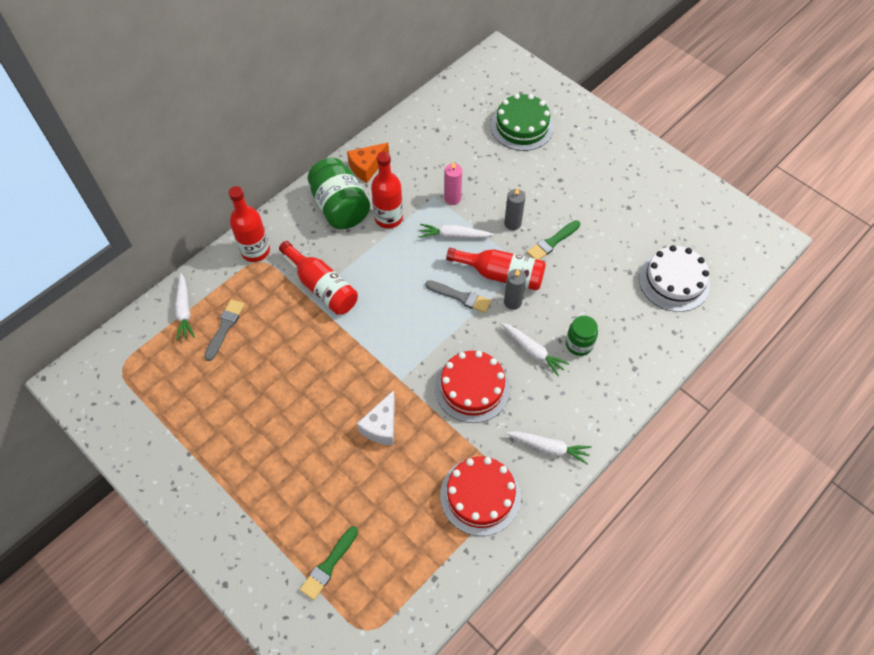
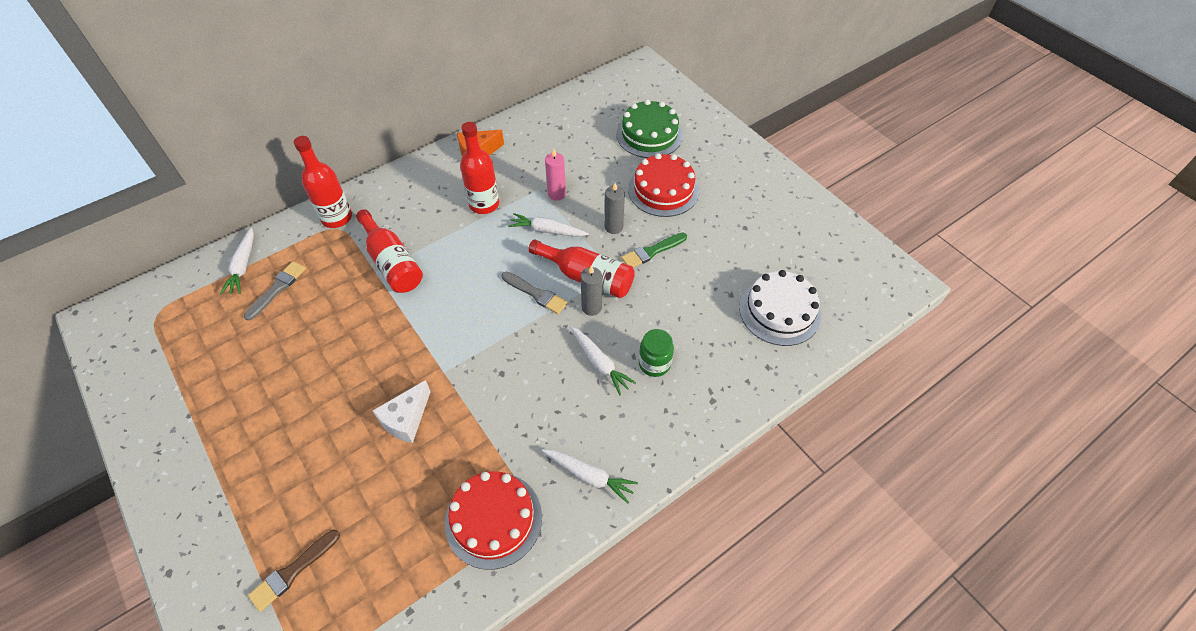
camera: 10 degrees right, 5 degrees down
(329, 565) = (292, 572): green brush -> brown brush
(340, 207) = (437, 188): green jar -> none
(472, 388) = (520, 393): red cake -> red cake (663, 190)

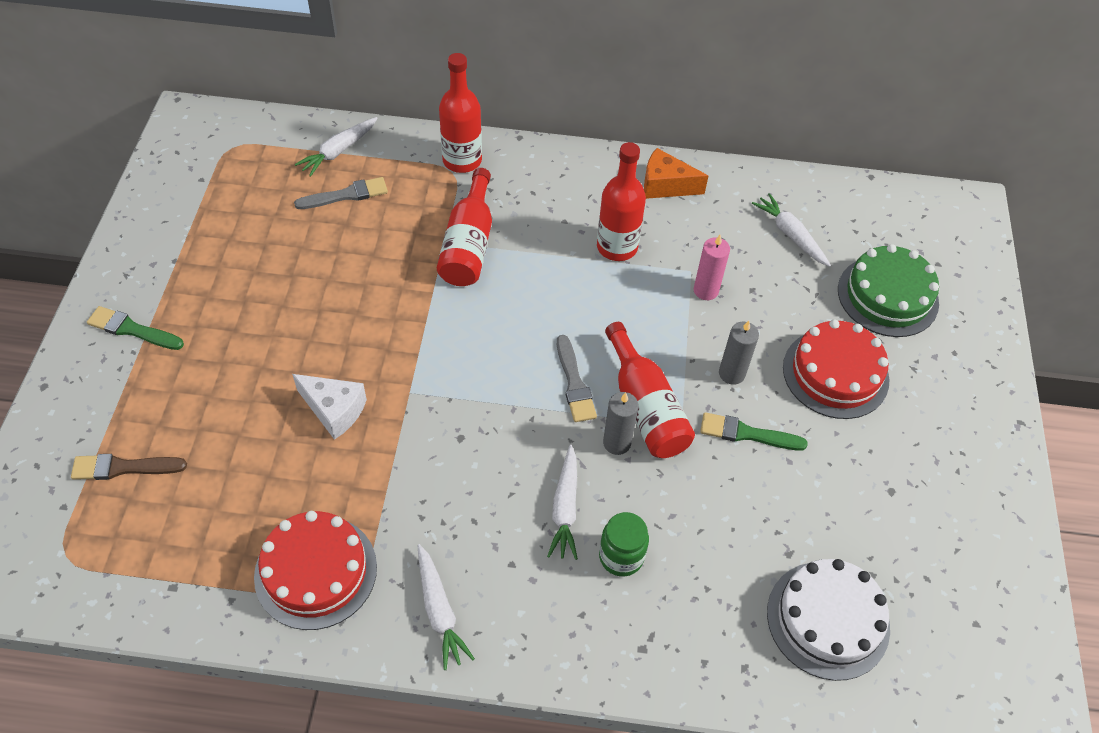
camera: 40 degrees right, 0 degrees up
(202, 482) = (132, 329): none -> green brush
(406, 419) = (334, 410): white cheese -> white cheese turned 135 degrees counterclockwise
(547, 231) = (654, 324): white carrot -> white carrot (790, 235)

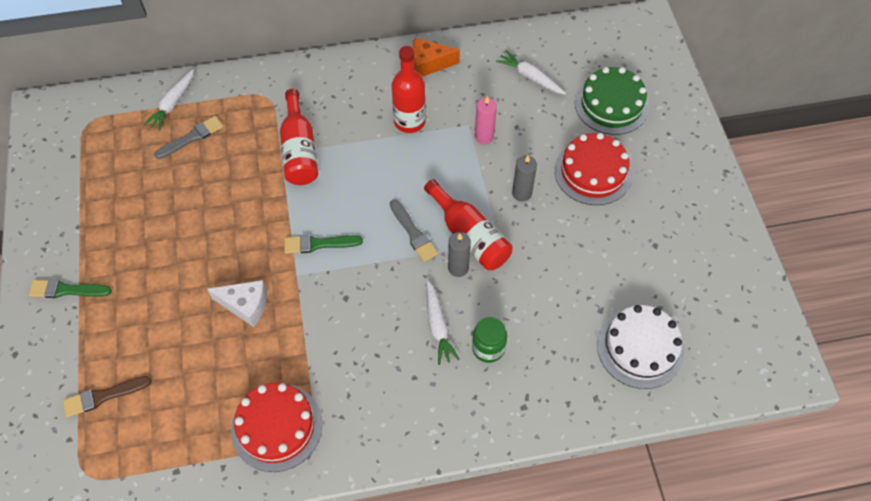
camera: 15 degrees left, 5 degrees up
(439, 611) = (375, 426): white carrot -> none
(462, 160) = (271, 85): red bottle -> none
(747, 434) = (546, 234): green brush -> green brush (319, 244)

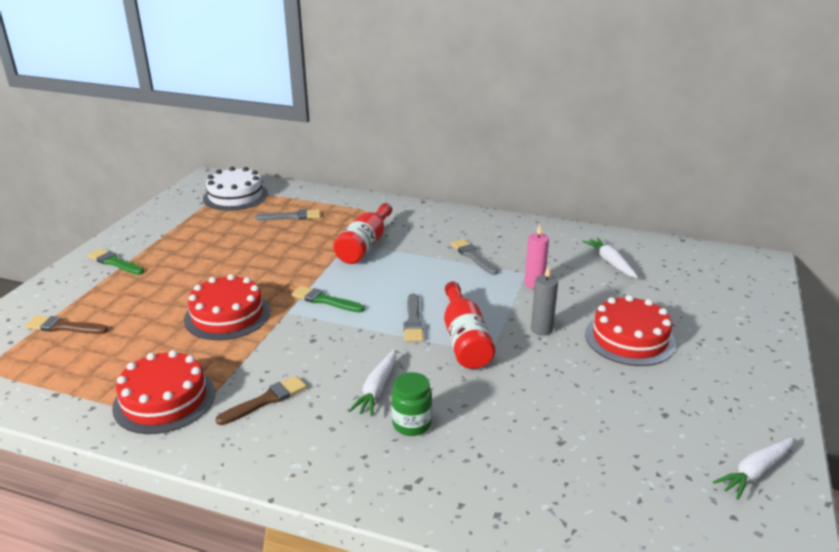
camera: 30 degrees right, 30 degrees down
(173, 104) = (297, 198): white carrot -> white carrot (755, 472)
(245, 305) = (227, 315): white cheese -> red cake
(360, 383) = (266, 400): none -> brown brush
(409, 121) = (473, 256): red bottle -> grey brush
(429, 64) = (520, 231): orange cheese -> none
(458, 268) = (434, 357): grey candle -> none
(611, 104) = (684, 301): green cake -> none
(640, 347) = (585, 492): white cake -> white cake (235, 196)

